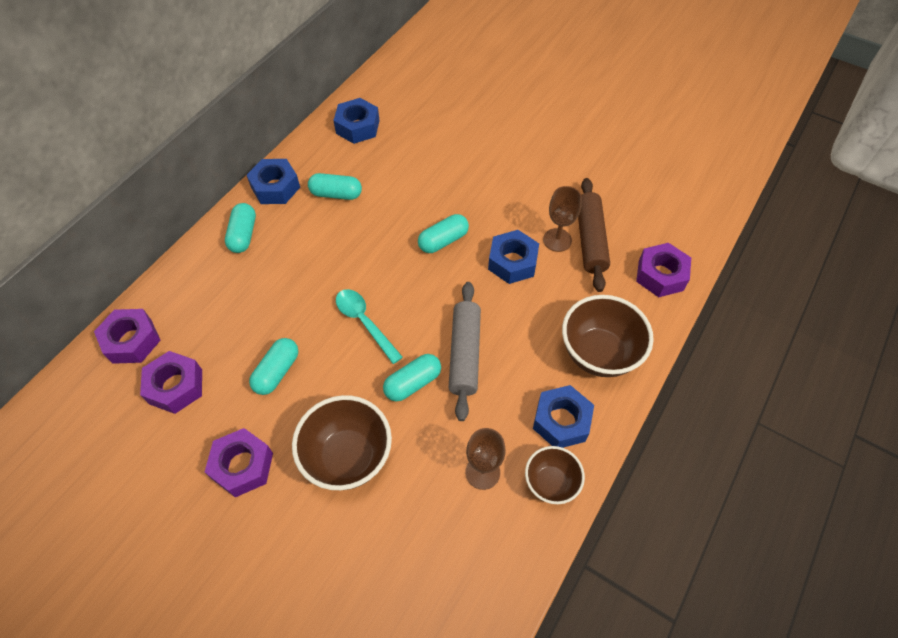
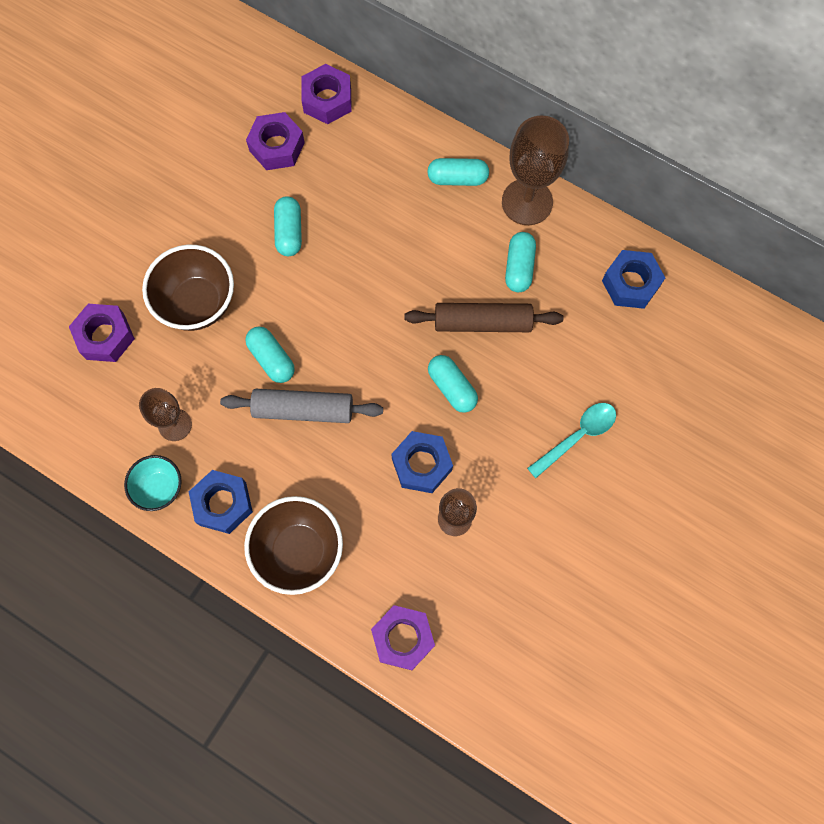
camera: 90 degrees right, 15 degrees up
(242, 466) = (195, 215): purple nut -> purple nut (105, 336)
(275, 187) = (527, 202): blue nut -> brown goblet
(277, 372) = (289, 232): turquoise capsule -> turquoise capsule turned 60 degrees clockwise
(364, 322) = (344, 309): turquoise spoon -> turquoise spoon (577, 436)
(550, 483) = (160, 488): brown bowl -> turquoise bowl
(590, 239) = (455, 559): brown rolling pin -> brown rolling pin (482, 322)

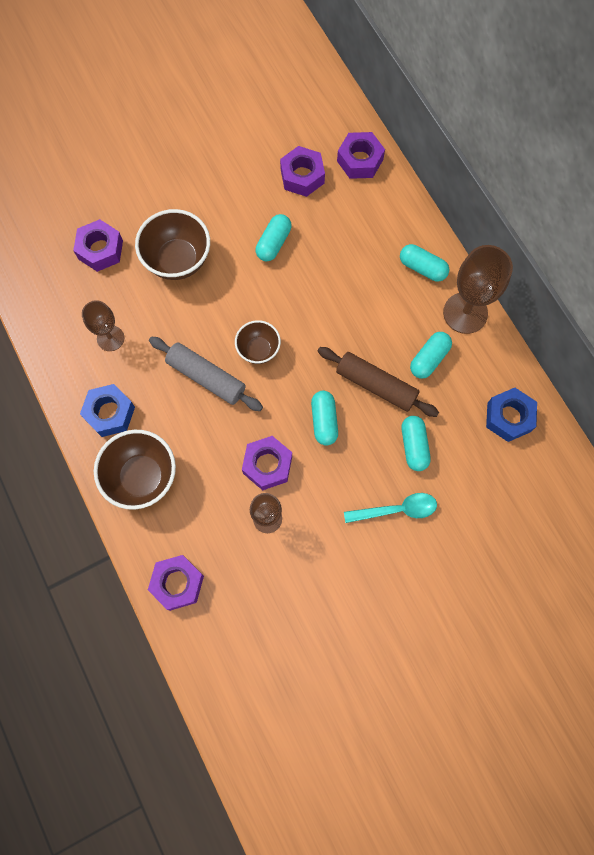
camera: 30 degrees right, 0 degrees up
(160, 488) = (73, 377): turquoise bowl -> none
(271, 359) = (206, 328): turquoise capsule -> turquoise capsule (414, 446)
(340, 351) = (258, 350): none -> brown bowl
(422, 464) = (267, 465): blue nut -> purple nut

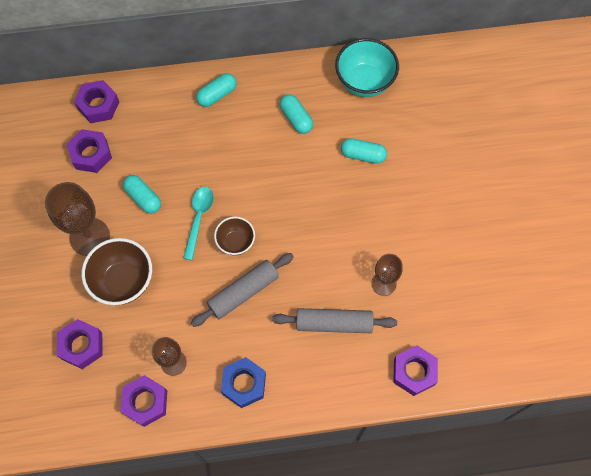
camera: 70 degrees left, 5 degrees down
(142, 477) = (312, 373): brown bowl -> none
(204, 480) = (334, 323): none -> grey rolling pin
(267, 465) = (339, 268): purple nut -> purple nut (145, 402)
(324, 421) = (317, 213): turquoise capsule -> none
(376, 385) = (303, 164): brown rolling pin -> none
(397, 510) = (409, 185): turquoise spoon -> turquoise spoon (198, 218)
(465, 313) = (268, 79): brown goblet -> brown goblet (89, 237)
(508, 417) = (364, 82): blue nut -> turquoise bowl

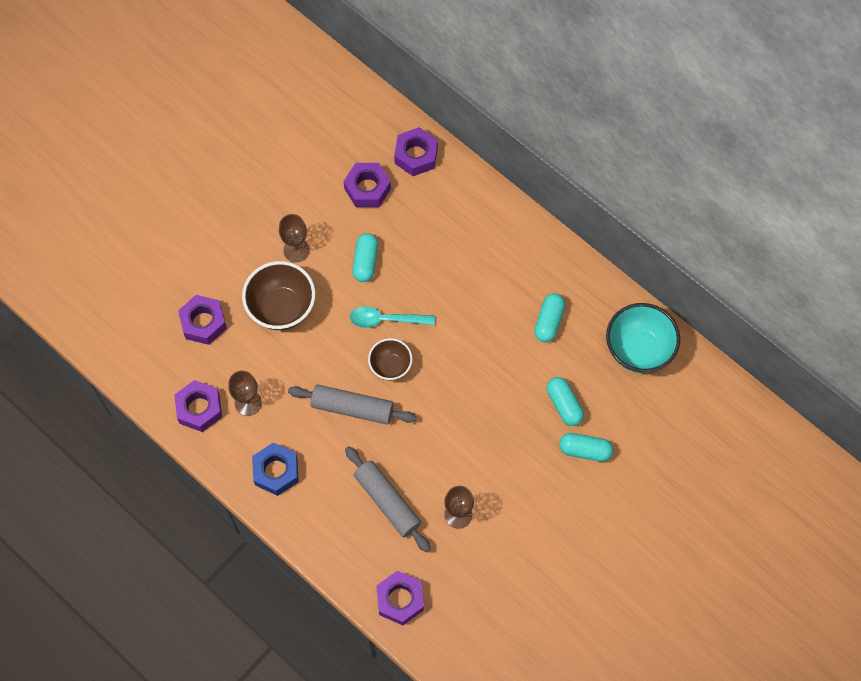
camera: 50 degrees right, 0 degrees up
(89, 237) = (296, 250): brown goblet -> brown goblet, size x0.61
(198, 218) = (386, 320): turquoise spoon -> turquoise spoon turned 150 degrees counterclockwise
(217, 95) = (512, 239): turquoise capsule -> turquoise capsule (585, 450)

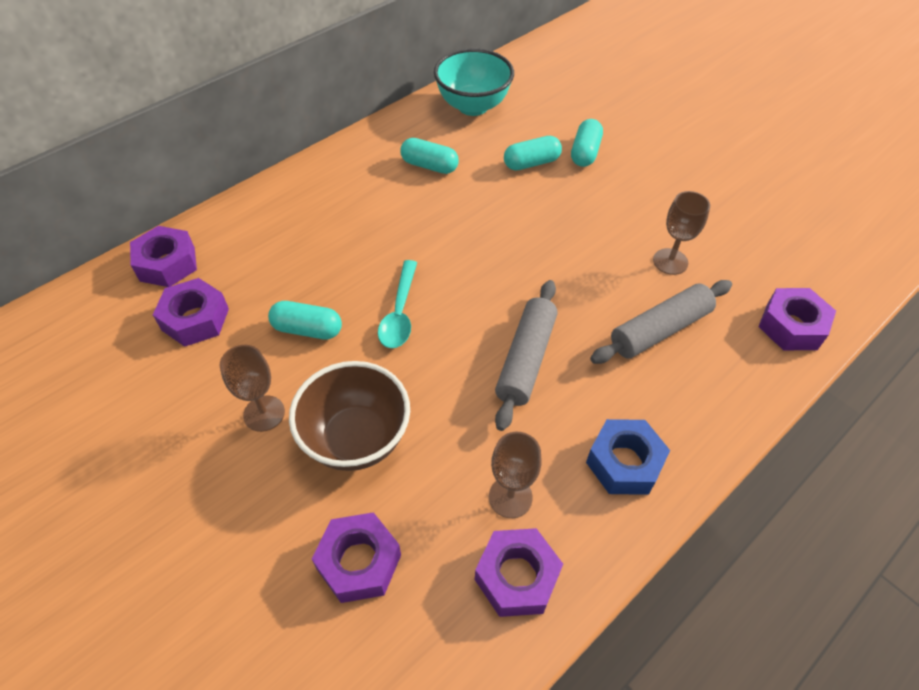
camera: 85 degrees left, 15 degrees down
(390, 366) = (468, 313): brown bowl -> none

